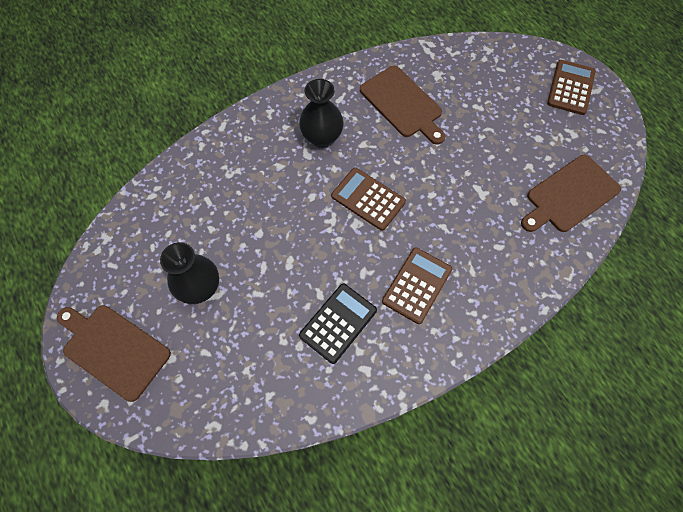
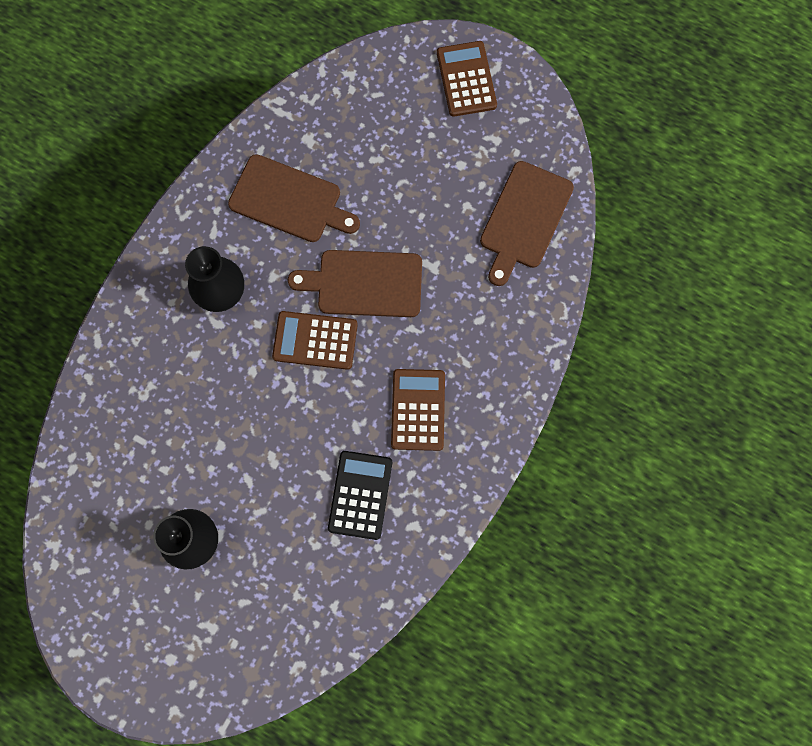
camera: 30 degrees left, 10 degrees up
(113, 349) = (146, 655): brown cutting board -> brown cutting board (364, 284)

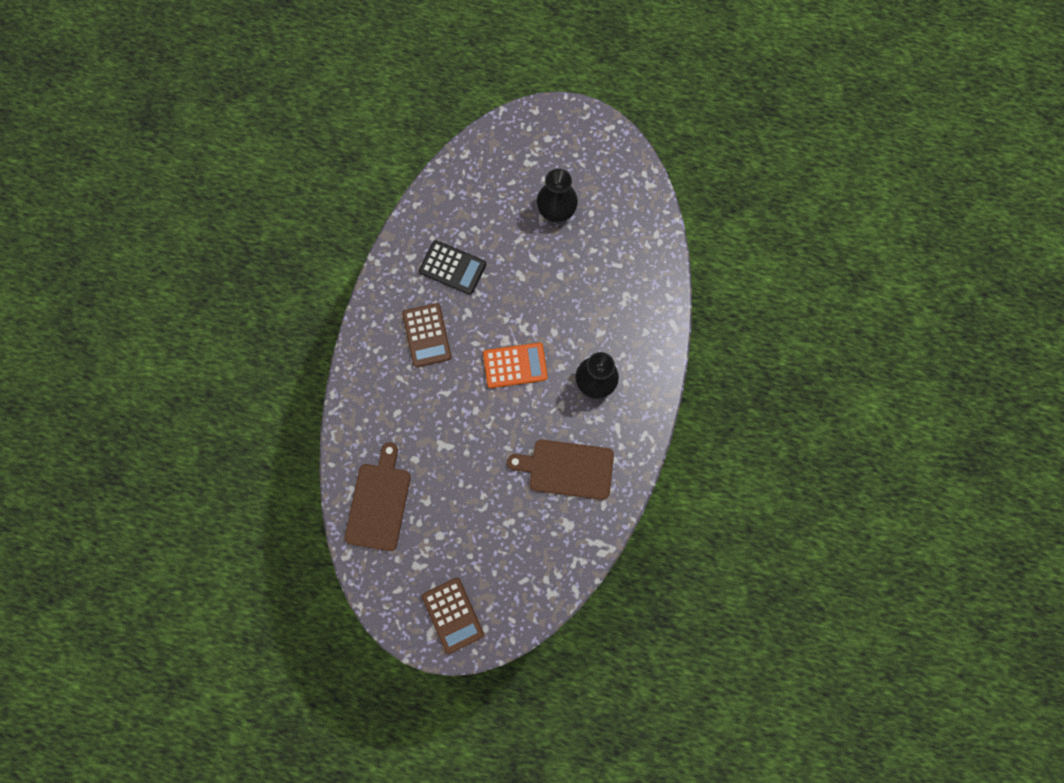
camera: 165 degrees right, 0 degrees up
(315, 340) = (515, 365): brown calculator -> orange calculator
(360, 495) = (452, 268): black calculator -> black calculator turned 60 degrees counterclockwise
(364, 284) = (490, 417): brown cutting board -> none

